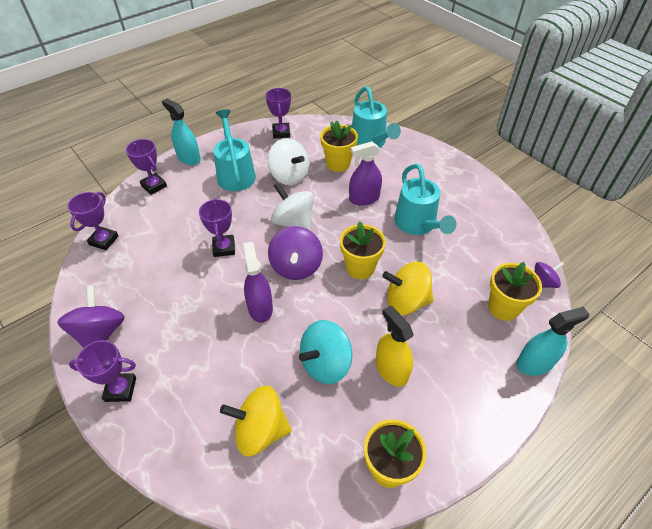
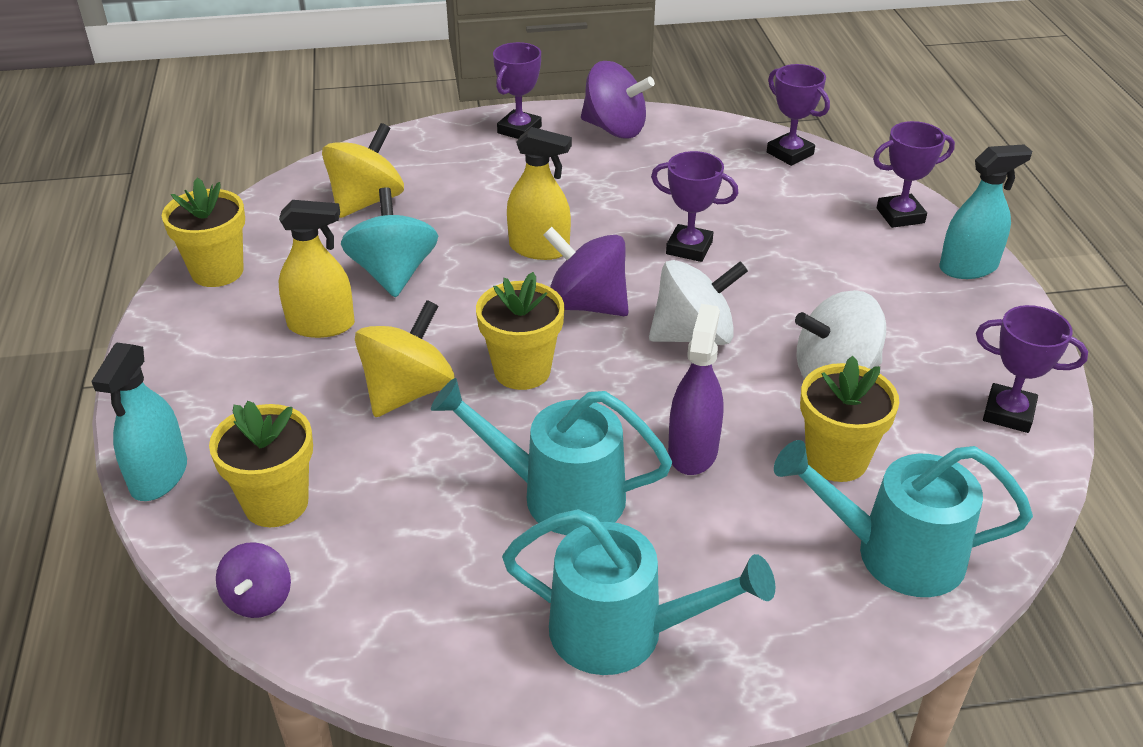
camera: 120 degrees right, 10 degrees down
(235, 173) = (886, 309): turquoise watering can -> turquoise watering can (624, 632)
(260, 308) = (539, 248): purple spray bottle -> yellow spray bottle

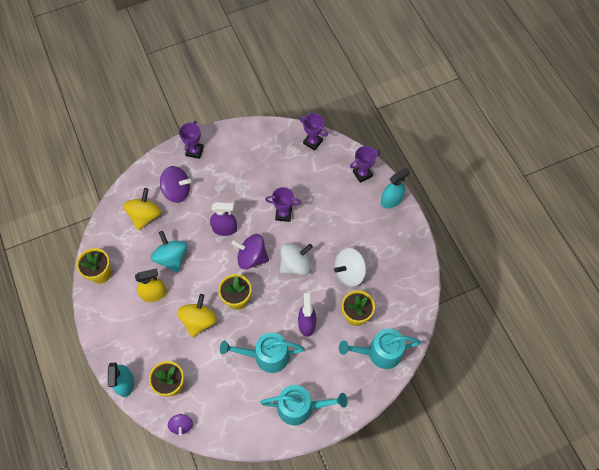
camera: 15 degrees left, 25 degrees up
(539, 248) = (225, 229): yellow spray bottle -> purple spray bottle
(614, 129) = (235, 141): purple spinning top -> purple spinning top (177, 191)
(1008, 413) = (411, 278): purple trophy -> none

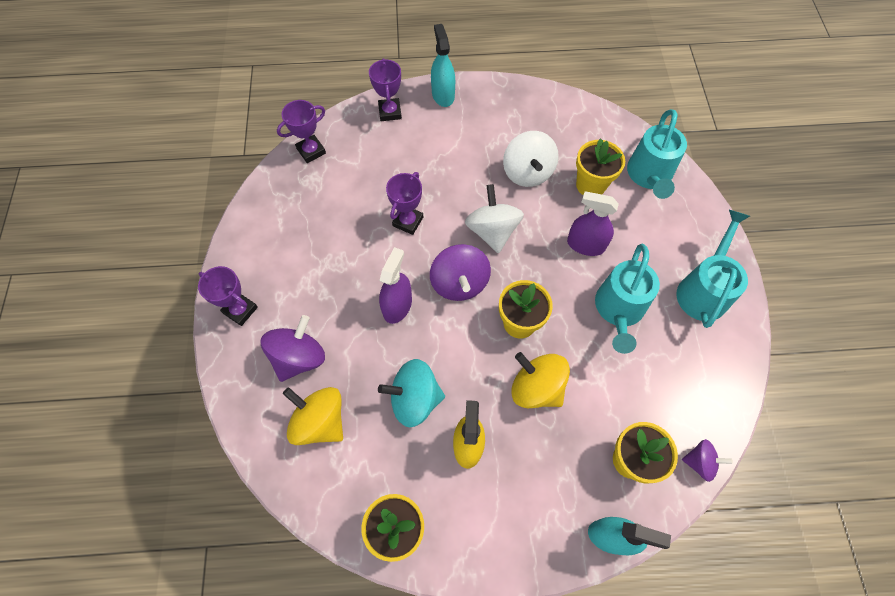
camera: 70 degrees left, 0 degrees up
(251, 257) = (459, 283): purple spinning top -> purple spinning top turned 45 degrees counterclockwise

